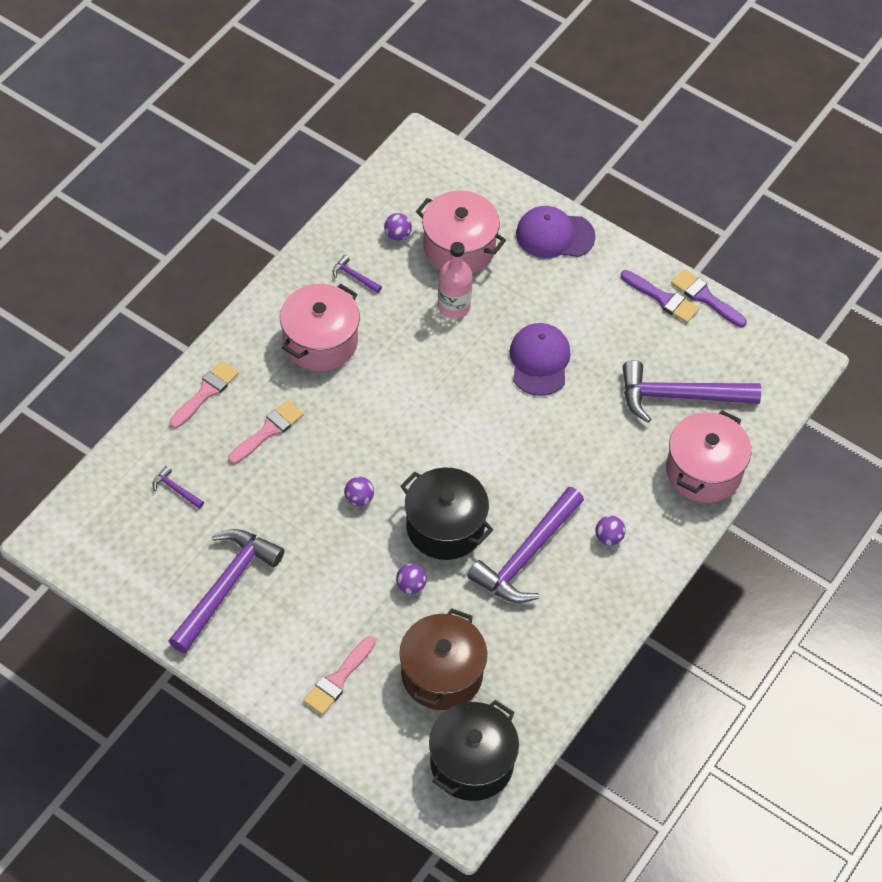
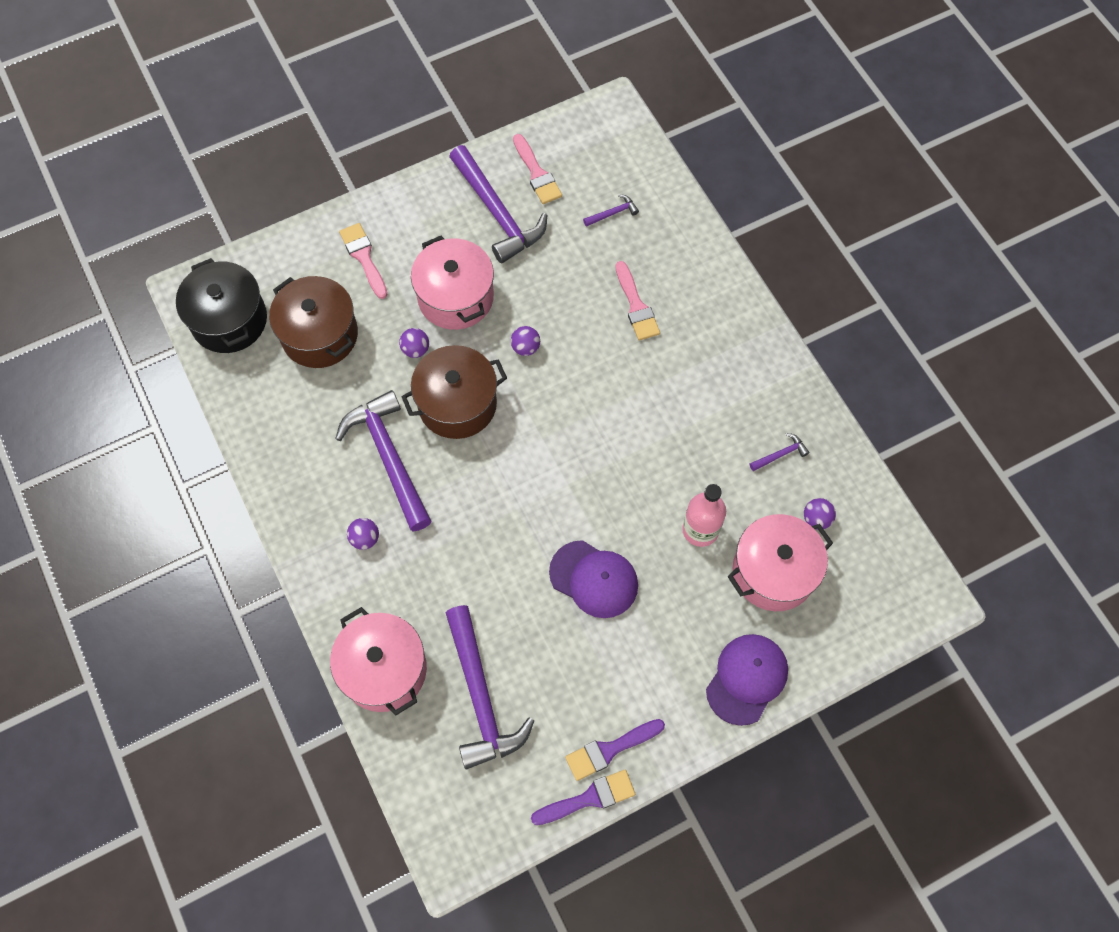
camera: 120 degrees right, 10 degrees up
(206, 392) = (704, 274): pink brush -> pink brush (537, 173)
(320, 341) = (715, 390): pink pot -> pink pot (455, 297)
(445, 527) = (457, 404): black pot -> brown pot
(680, 396) = (480, 696): purple hammer -> purple hammer turned 135 degrees clockwise

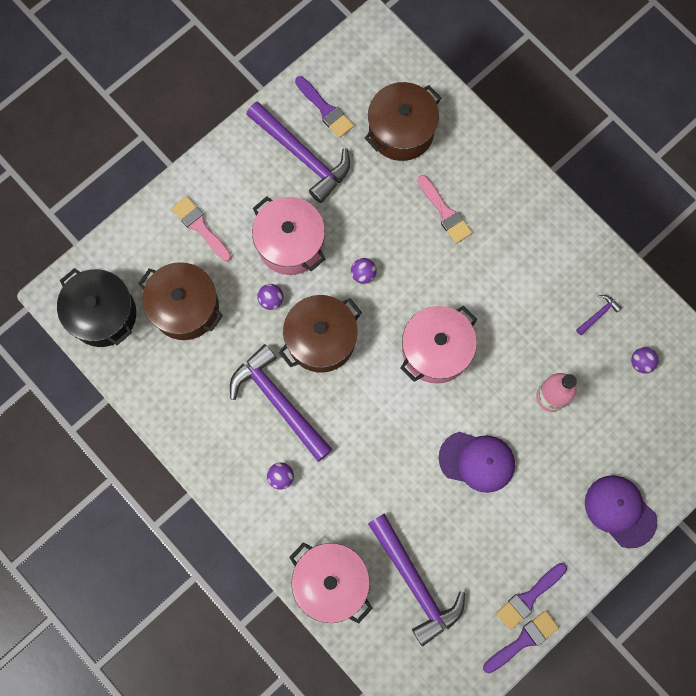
camera: 15 degrees left, 10 degrees up
(537, 173) = (325, 110): pink brush -> purple brush
(612, 213) = (401, 131): purple hammer -> brown pot
(746, 679) = (620, 511): purple cap -> purple cap turned 60 degrees counterclockwise
(773, 572) = (618, 416): pink pot -> pink pot (436, 350)

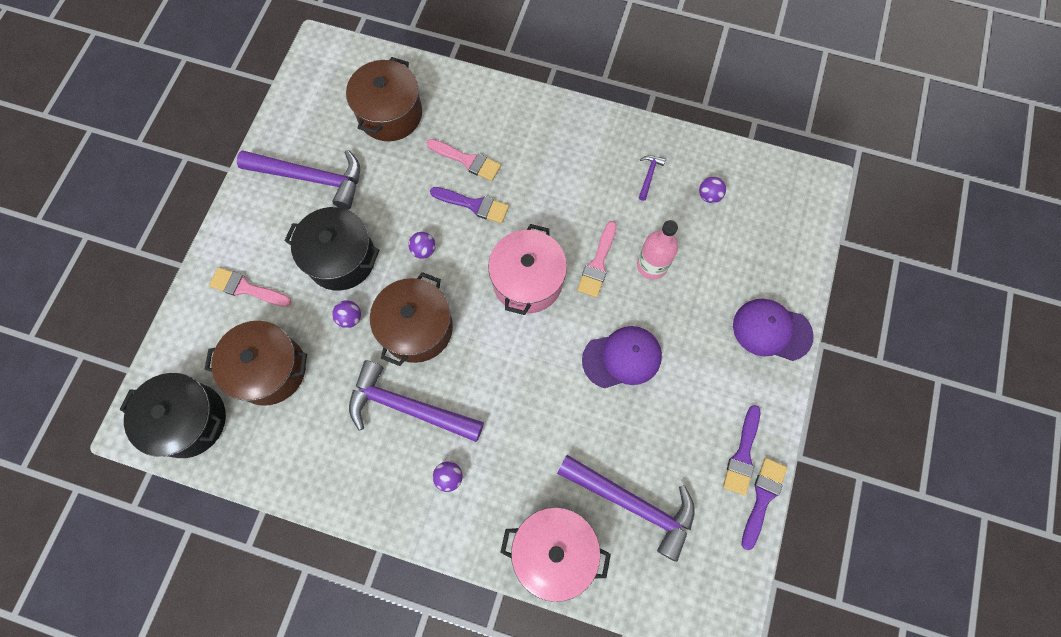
camera: 30 degrees left, 5 degrees down
(290, 243) = (341, 258): pink pot -> black pot
(325, 110) = (312, 129): purple brush -> purple brush (474, 205)
(504, 369) = (597, 264): none -> pink brush

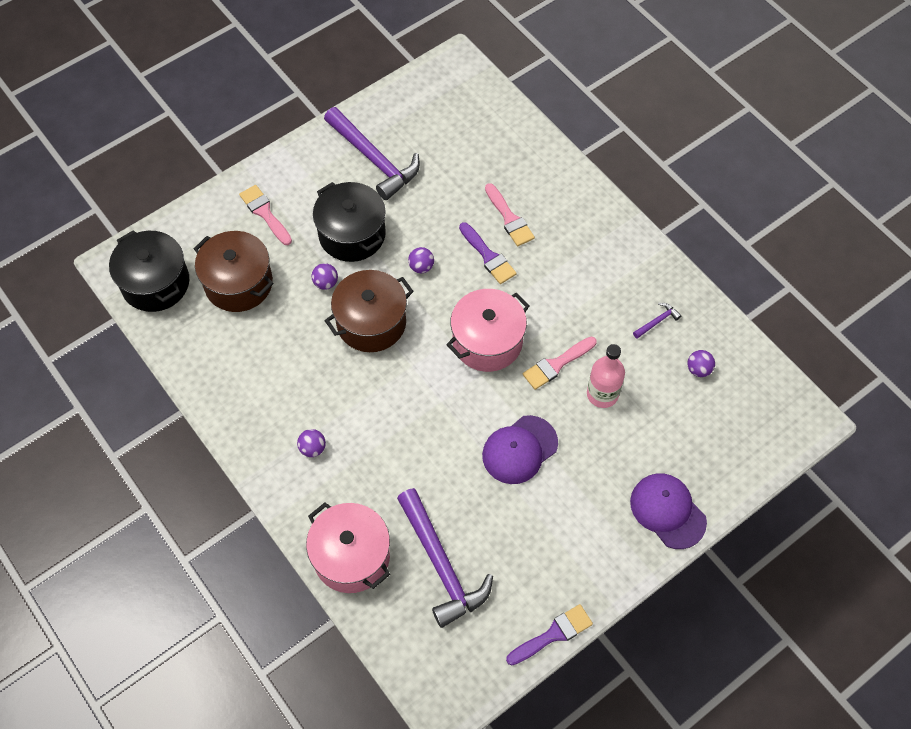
camera: 35 degrees right, 10 degrees down
(390, 114) = (473, 145): brown pot -> none
(408, 407) = (320, 377): purple hammer -> none
(622, 358) = (519, 450): purple cap -> purple cap turned 120 degrees clockwise
(742, 455) = (562, 590): purple brush -> none

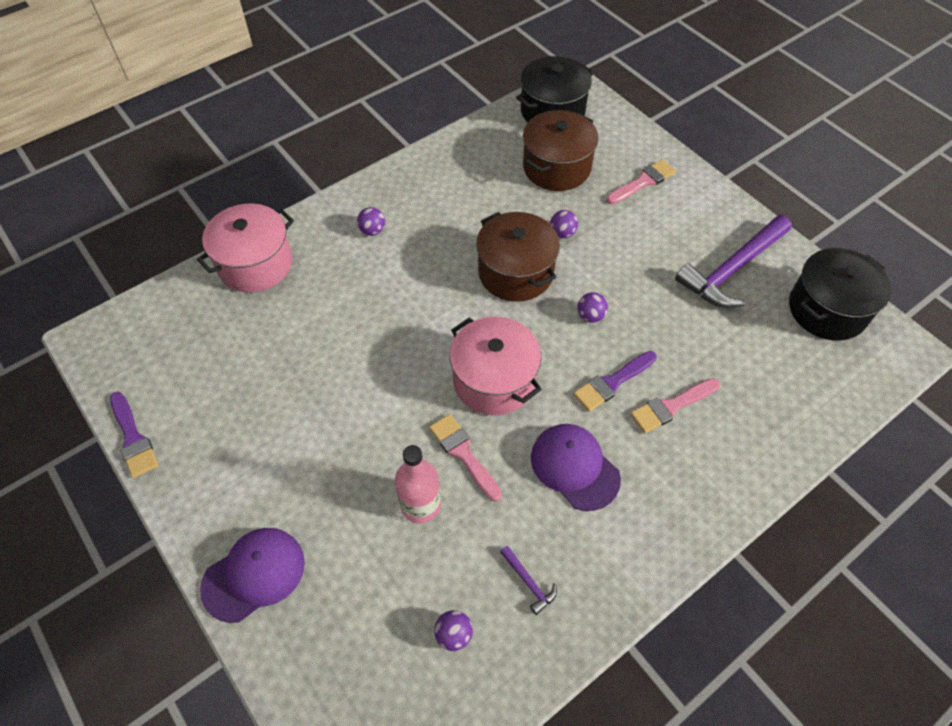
camera: 90 degrees right, 5 degrees down
(352, 234) = (626, 253): black pot -> black pot (827, 309)
(441, 564) = (232, 336): purple hammer -> none
(519, 450) = (353, 411): purple cap -> purple cap (574, 467)

